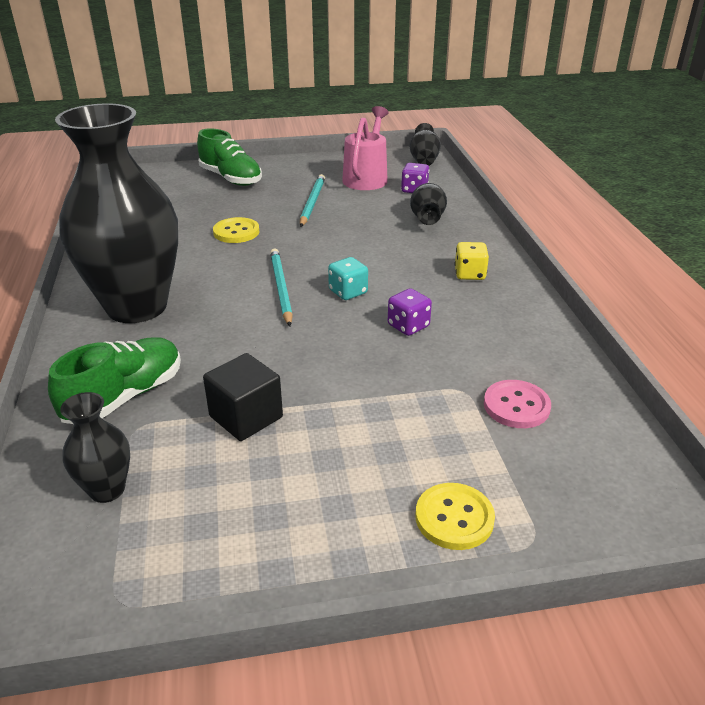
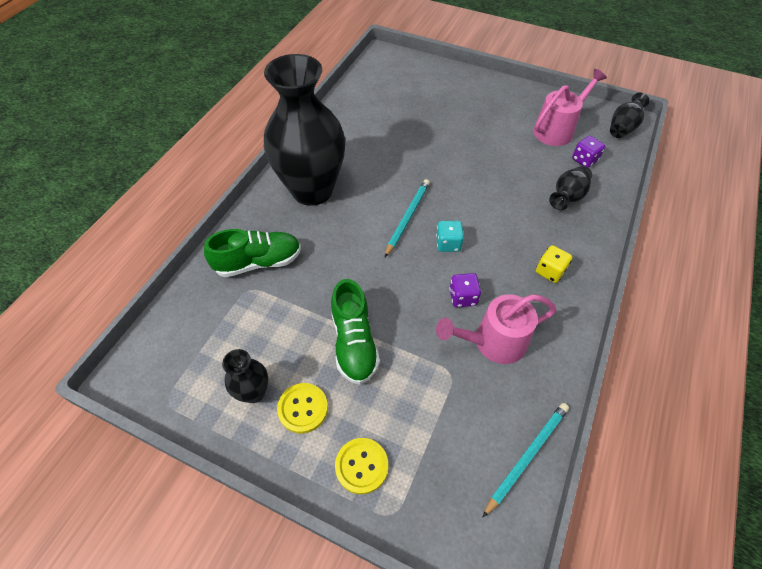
camera: 35 degrees right, 20 degrees up
(107, 489) = (208, 325): black vase -> black vase (253, 392)
(231, 178) = (455, 89): green shoe -> green shoe (354, 342)
(236, 232) = (418, 148): yellow button -> yellow button (303, 408)
(246, 417) = (308, 316): black cube -> none
(312, 203) = (493, 140): turquoise pencil -> turquoise pencil (526, 456)
(475, 347) = (493, 342): none -> pink watering can
(516, 406) = (474, 409): pink button -> none

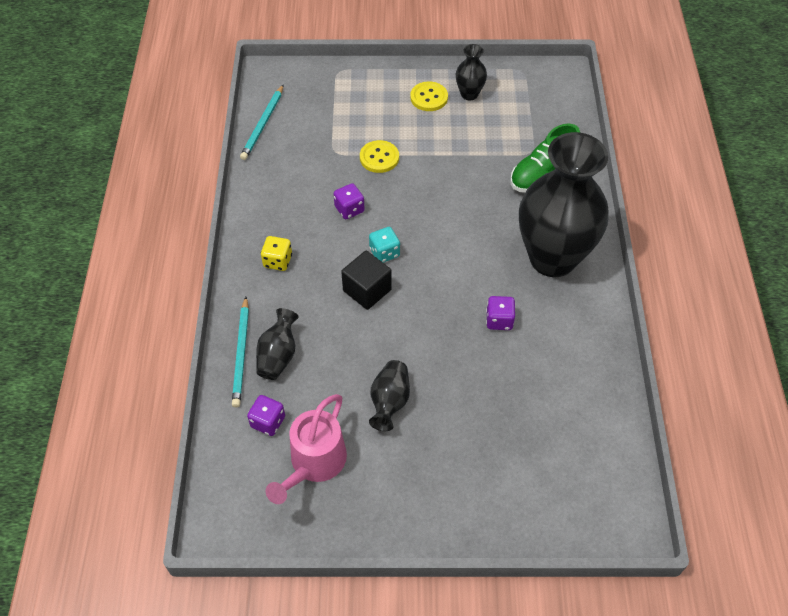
camera: 155 degrees right, 0 degrees up
(354, 342) = (420, 146): green shoe -> none
(361, 466) = (370, 84): yellow button -> yellow button (379, 158)
(385, 164) = (499, 320): none -> purple dice
(407, 218) = (438, 265): turquoise pencil -> turquoise pencil (241, 353)
(477, 219) = (367, 290): none -> black cube
(493, 342) = (310, 184): pink watering can -> none
(622, 128) = (224, 506): black vase -> black vase (389, 402)

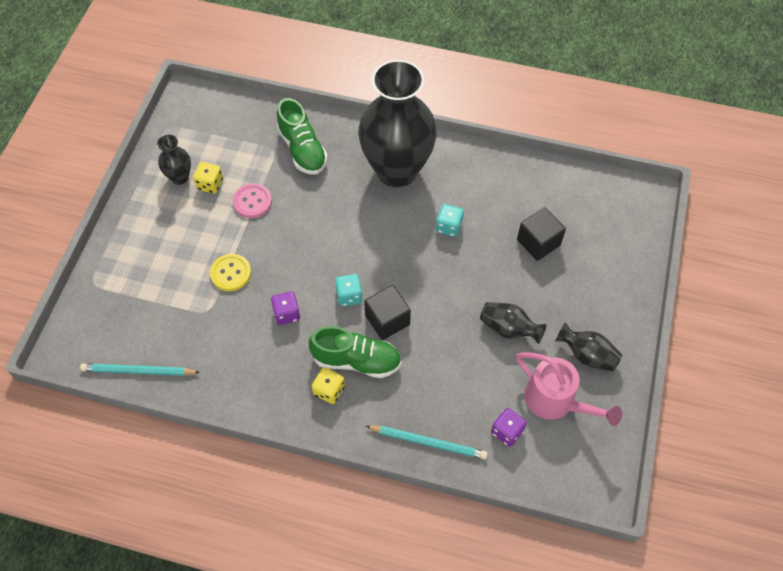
camera: 75 degrees left, 5 degrees up
(263, 124) = (138, 371): turquoise pencil -> turquoise pencil turned 150 degrees clockwise
(278, 355) = (439, 410): black vase -> black vase (587, 355)
(315, 275) = (356, 360): none -> green shoe
(429, 97) = (169, 212): yellow button -> none
(464, 152) = (252, 202): none -> pink button
(470, 117) = (210, 184): none -> yellow dice
(499, 320) = (449, 226): purple dice -> turquoise dice
(512, 412) = (538, 242): none -> black cube

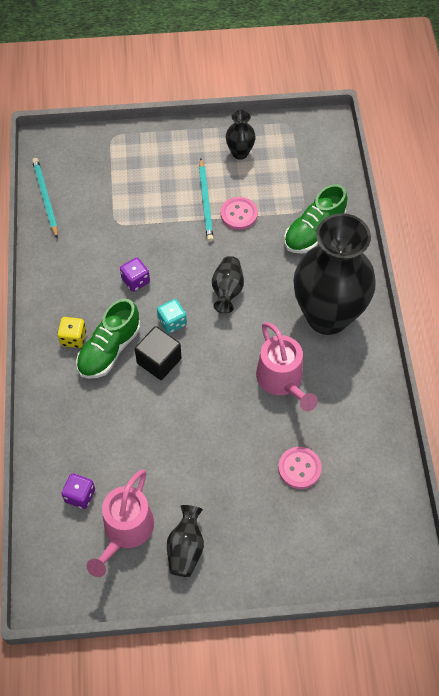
camera: 70 degrees right, 0 degrees up
(210, 184) = (243, 177): yellow dice -> none
(231, 273) = (159, 225): yellow button -> none
(356, 360) = (109, 349): green shoe -> green shoe turned 45 degrees clockwise
(428, 442) = (49, 432): turquoise pencil -> turquoise pencil (205, 202)
(449, 226) = (282, 381): turquoise dice -> pink watering can
(508, 329) = (188, 467): black vase -> black vase (227, 291)
(538, 242) = (299, 468): black cube -> pink button

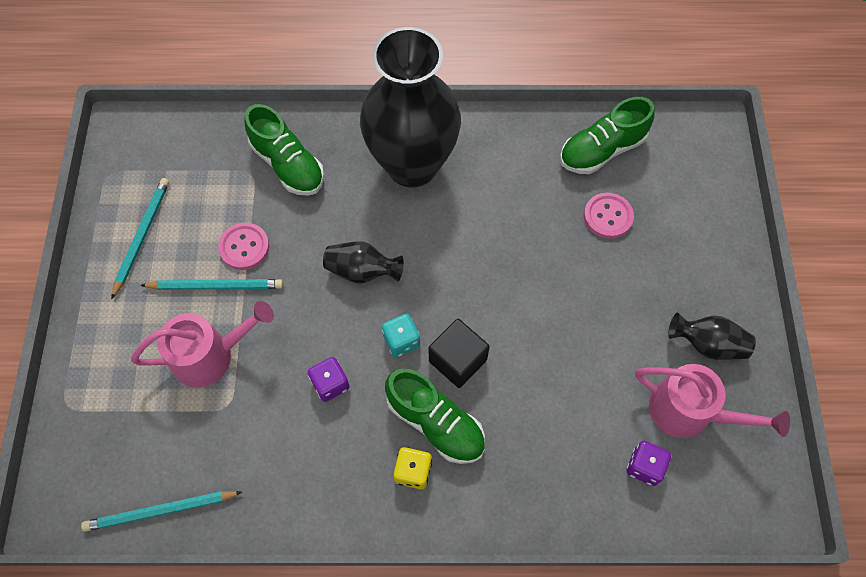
camera: 85 degrees left, 5 degrees up
(240, 153) = (141, 237): black vase -> turquoise pencil
(282, 381) = (496, 222): pink watering can -> pink watering can (211, 355)
(367, 463) = (602, 150): none -> green shoe

